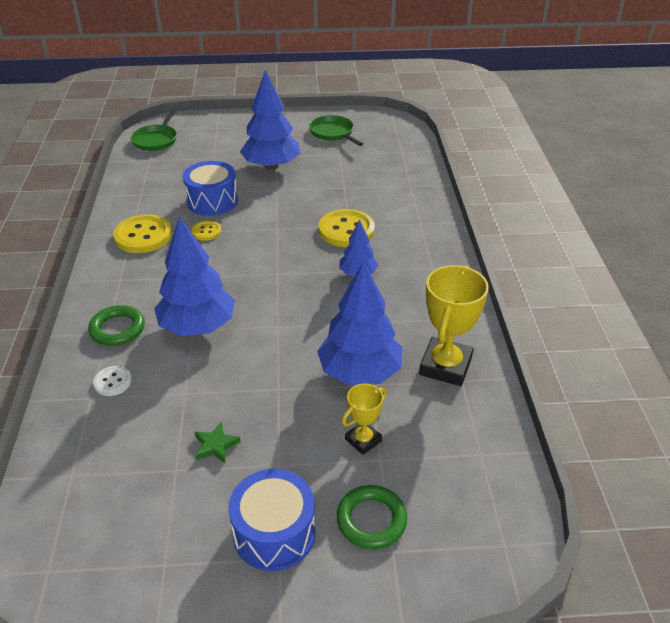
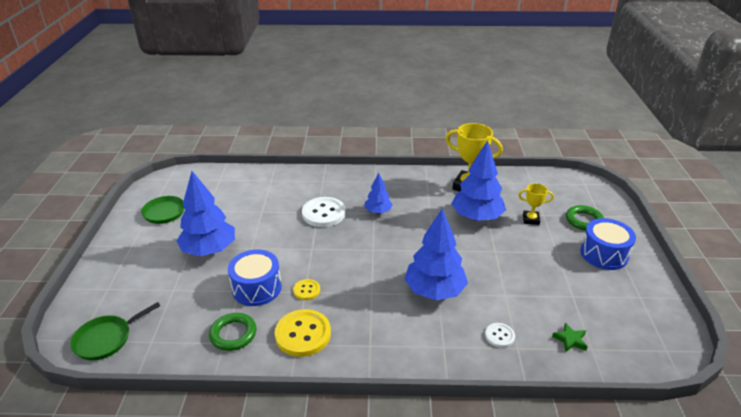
camera: 85 degrees left, 5 degrees down
(117, 329) = (438, 339): green ring -> green ring (233, 334)
(156, 140) = (106, 339): green pan -> green pan turned 120 degrees clockwise
(216, 445) = (548, 278): green star -> green star (570, 340)
(346, 230) = (323, 213): yellow button -> white button
(363, 440) = (531, 219): yellow trophy -> yellow trophy turned 45 degrees counterclockwise

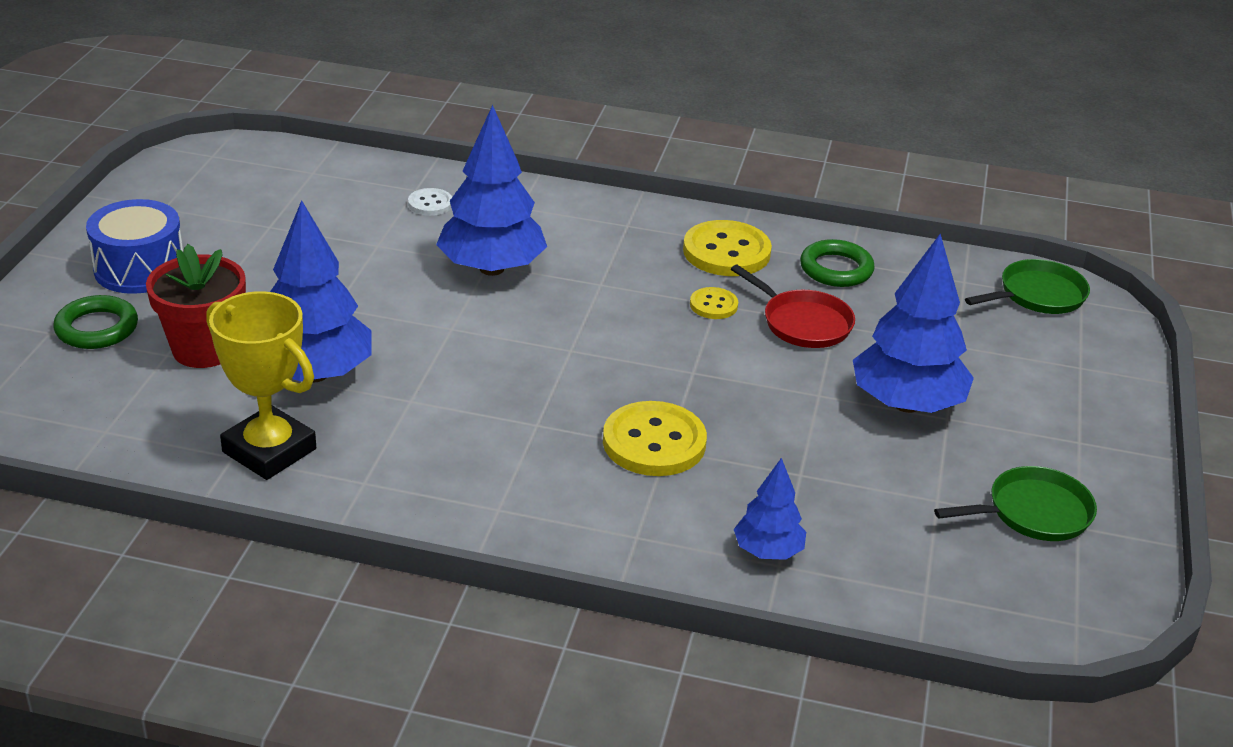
camera: 170 degrees left, 0 degrees up
(257, 288) = (803, 323): blue drum -> red pan
(323, 213) = (654, 442): white button -> yellow button
(378, 211) = (526, 425): blue tree -> blue tree (768, 551)
(531, 219) = (204, 349): yellow trophy -> red flower pot
(570, 340) = (332, 184): green star -> none

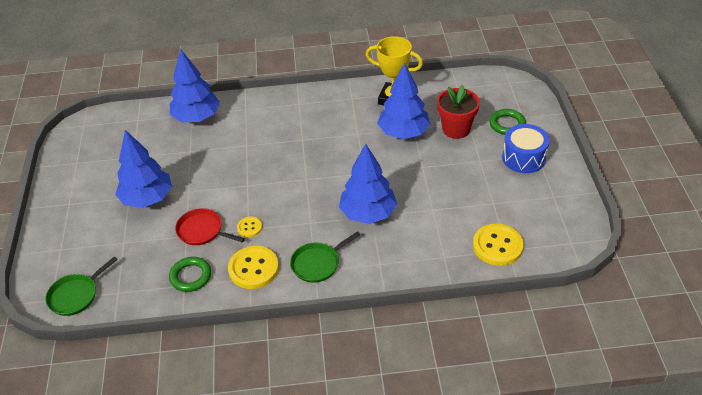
camera: 165 degrees right, 10 degrees up
(430, 204) = (428, 248): white button -> none
(654, 442) = (252, 146): yellow button -> yellow button (497, 246)
(768, 551) = (196, 117): blue tree -> blue tree, size x1.85
(1033, 512) = (94, 163): green pan -> green pan (317, 264)

